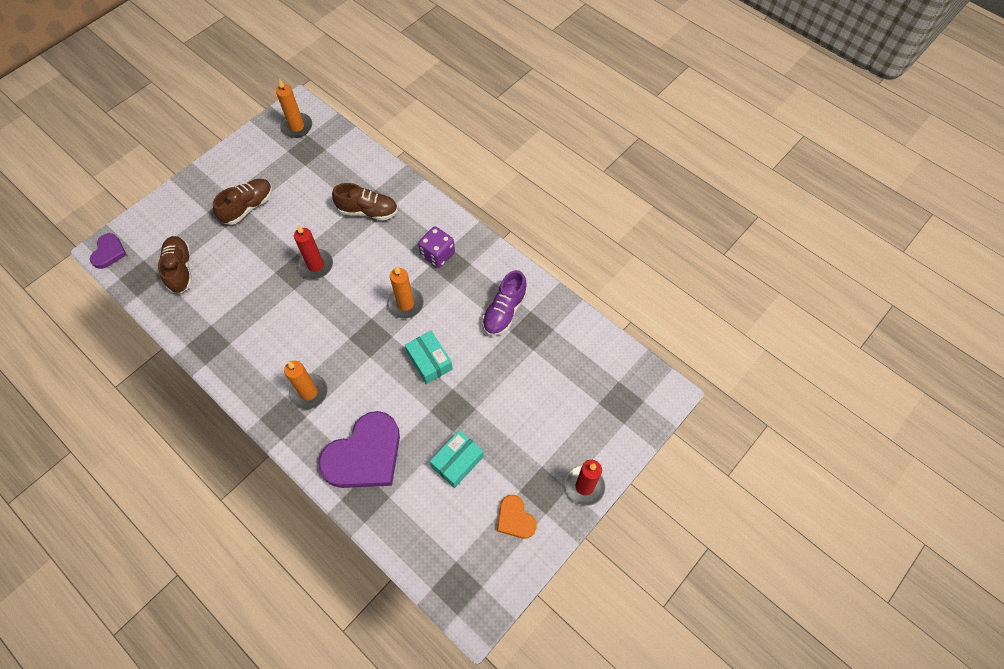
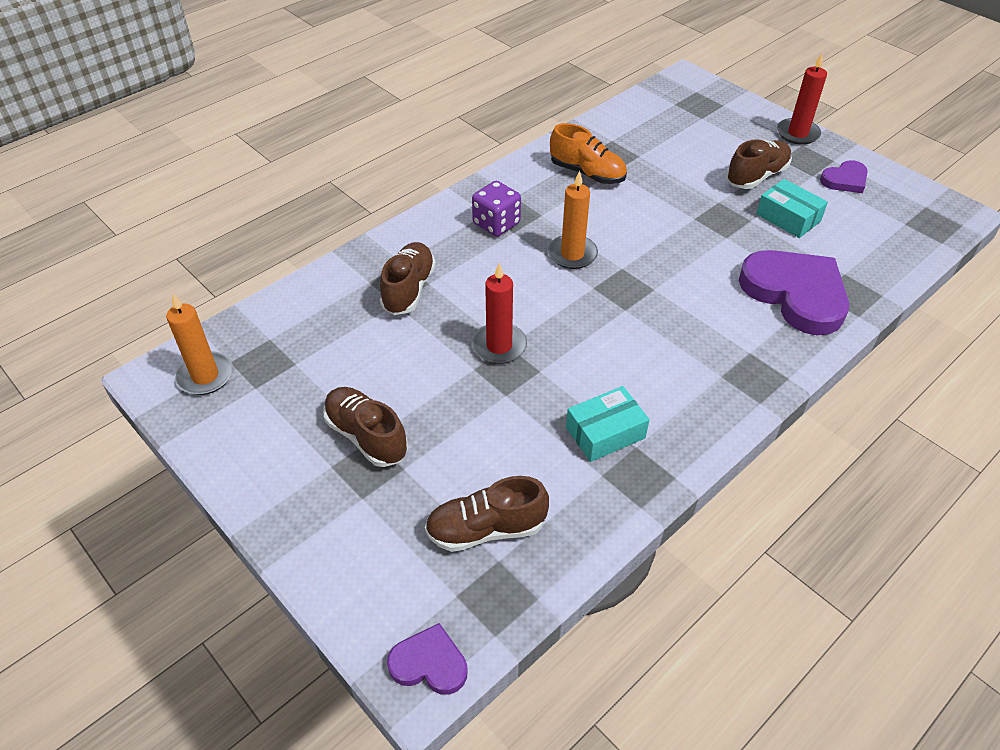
camera: 85 degrees left, 15 degrees down
(309, 392) = (713, 349): orange candle -> none
(429, 361) = (657, 235): turquoise box -> turquoise box (605, 432)
(504, 311) = (587, 173): purple shoe -> orange shoe
(513, 442) = (756, 176): none -> brown shoe
(515, 519) = (845, 180): orange heart -> purple heart

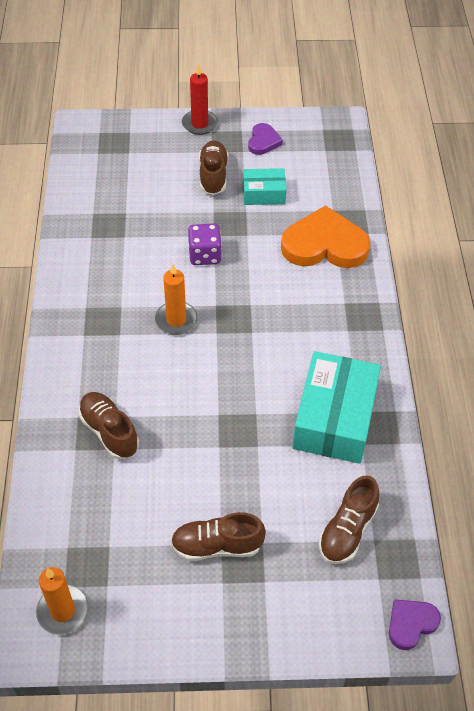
camera: 50 degrees left, 5 degrees up
(496, 224) = (101, 337): purple dice -> purple dice (205, 255)
(499, 346) = (214, 419): red candle -> none
(587, 173) = (110, 252): orange shoe -> none
(605, 432) = (334, 418): turquoise box -> turquoise box, size x1.86
(795, 294) = (324, 244): purple heart -> orange heart

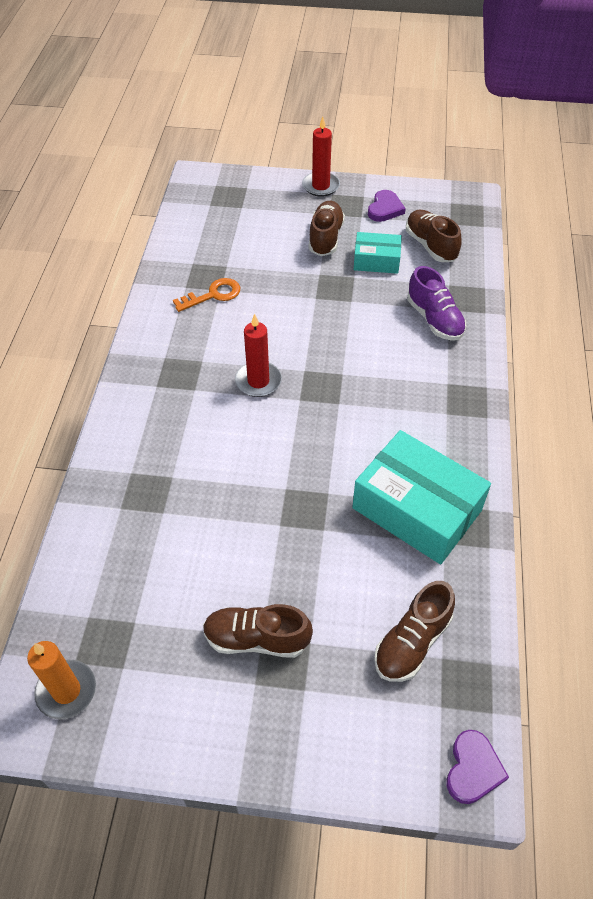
camera: 10 degrees right, 0 degrees up
(109, 432) = (161, 493): brown shoe -> brown shoe (430, 246)
(118, 242) = (213, 295): none -> orange key
(176, 320) = (258, 381): orange candle -> red candle
(205, 255) = (302, 317): purple dice -> none
(324, 244) = (434, 319): orange heart -> purple shoe
(334, 418) = (416, 509): turquoise box -> turquoise box turned 75 degrees counterclockwise
(411, 624) = (473, 769): purple heart -> purple heart turned 135 degrees clockwise

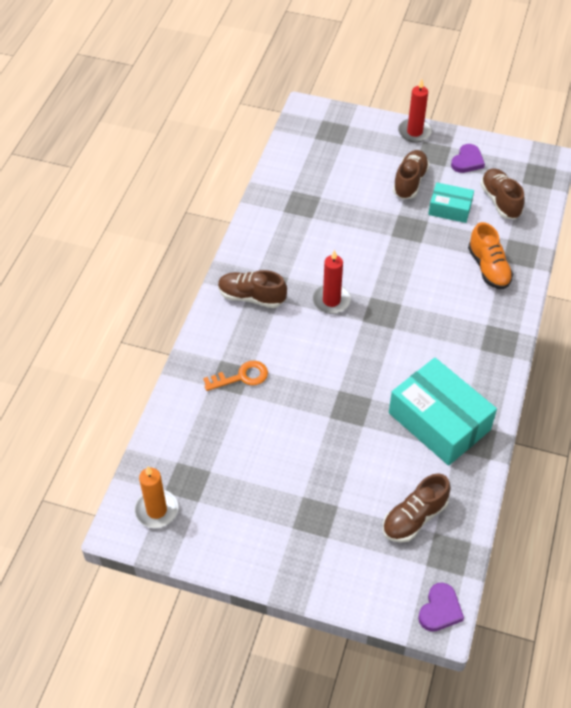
camera: 10 degrees right, 0 degrees up
(213, 295) = (305, 221): orange key -> orange key (241, 377)
(257, 639) = (298, 497): brown shoe -> brown shoe (251, 297)
(434, 319) = (488, 268): purple shoe -> orange shoe

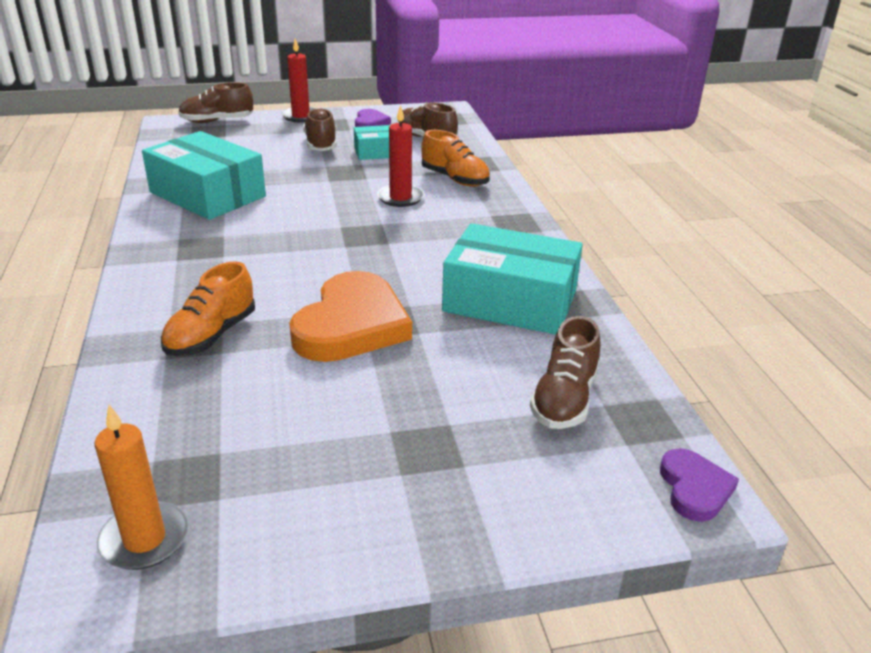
camera: 30 degrees left, 20 degrees down
(241, 377) = (211, 335): orange key -> orange shoe
(251, 297) = (183, 261): brown shoe -> brown shoe (217, 121)
(297, 223) = (207, 194): none -> turquoise box
(326, 402) = (351, 325): none -> orange heart
(331, 301) = (293, 240): red candle -> red candle (400, 198)

